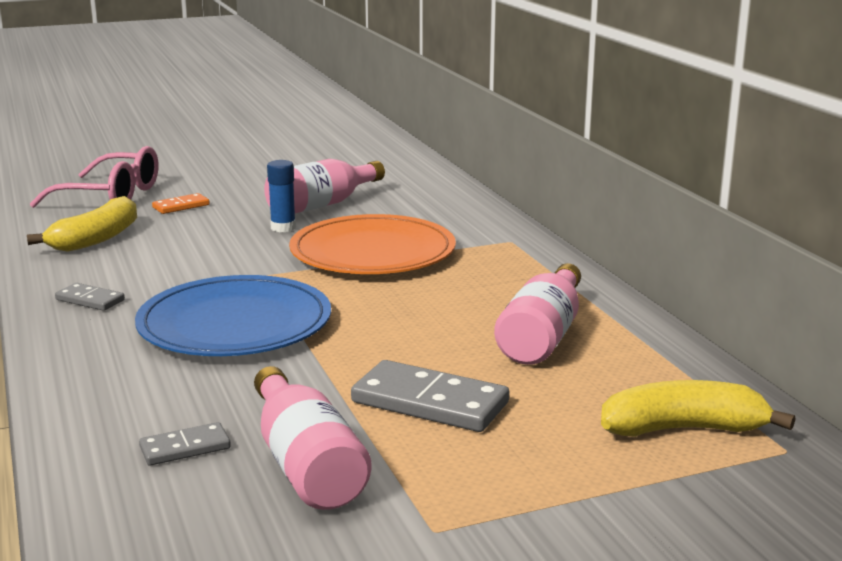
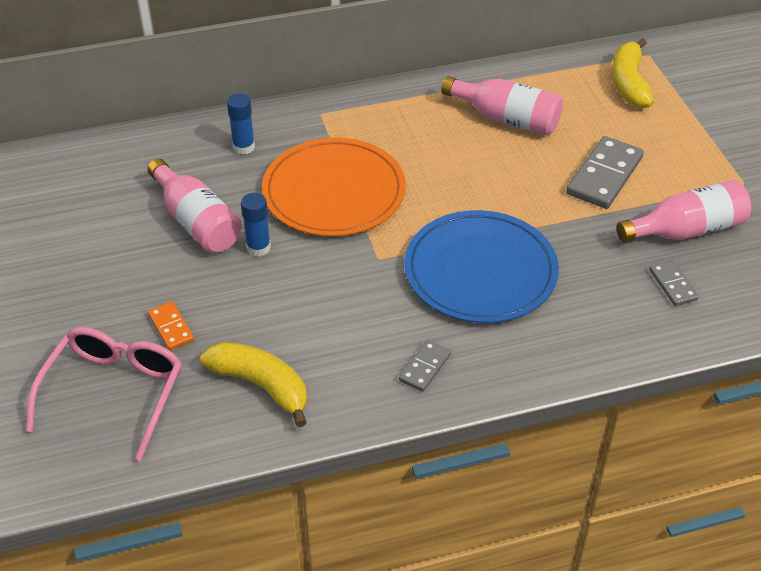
camera: 85 degrees left, 25 degrees up
(439, 214) = (243, 147): none -> blue glue stick

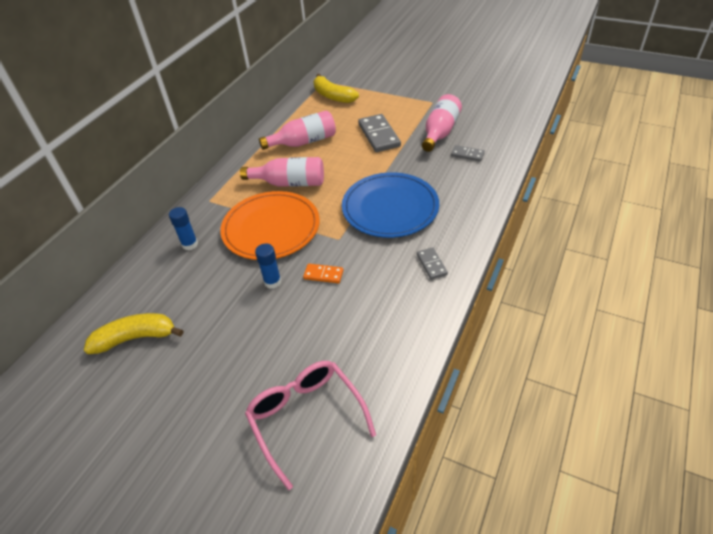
camera: 45 degrees left, 0 degrees up
(171, 327) = (286, 357): orange domino -> orange domino (323, 274)
(197, 222) = (219, 298): pink bottle -> pink bottle (289, 183)
(261, 386) = (375, 340): yellow banana -> yellow banana (136, 338)

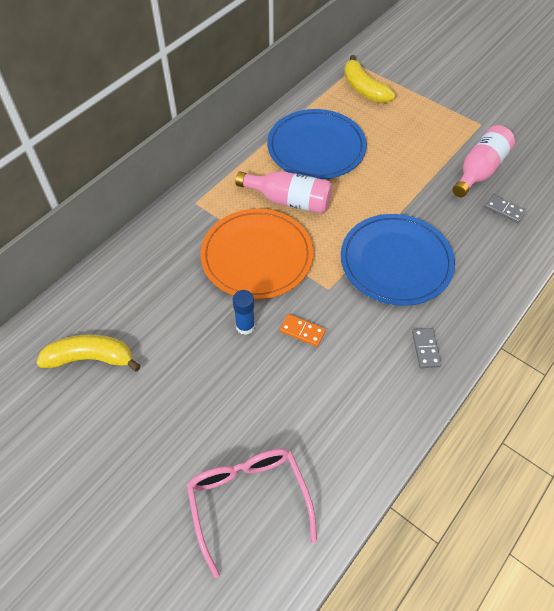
camera: 10 degrees right, 10 degrees up
(190, 244) = (165, 255): blue glue stick -> none
(303, 142) = (316, 147): pink bottle -> blue plate
(379, 135) = (405, 158): grey domino -> none

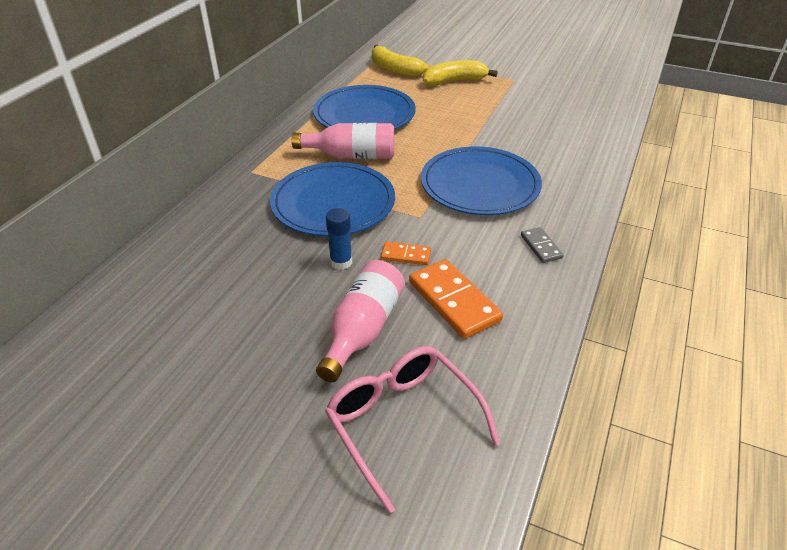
camera: 15 degrees left, 15 degrees down
(91, 358) = (164, 324): yellow banana -> yellow banana (455, 81)
(257, 256) = (333, 203): orange plate -> blue plate
(327, 391) = (453, 301): none -> orange domino
(479, 170) = (528, 109): pink bottle -> pink bottle (363, 330)
(504, 210) = (565, 132): grey domino -> none

